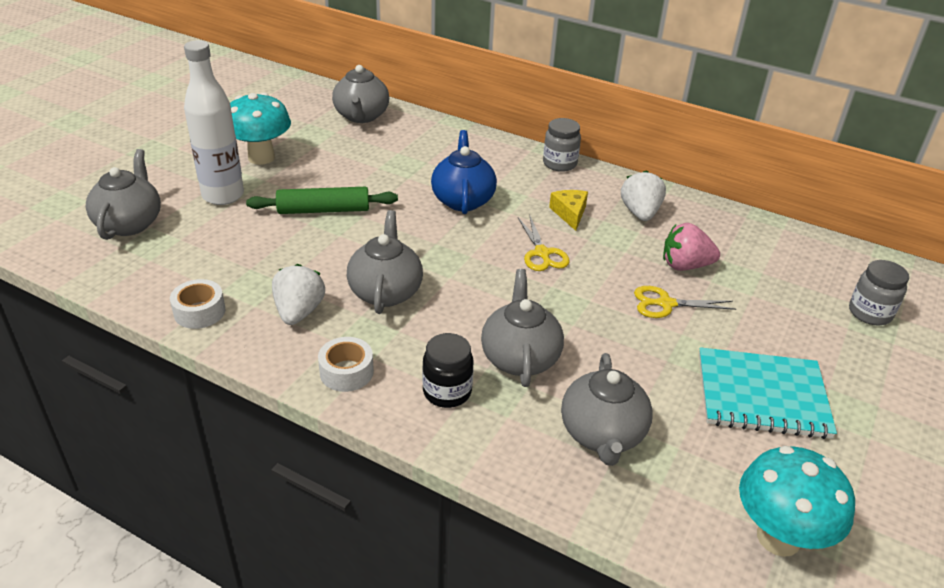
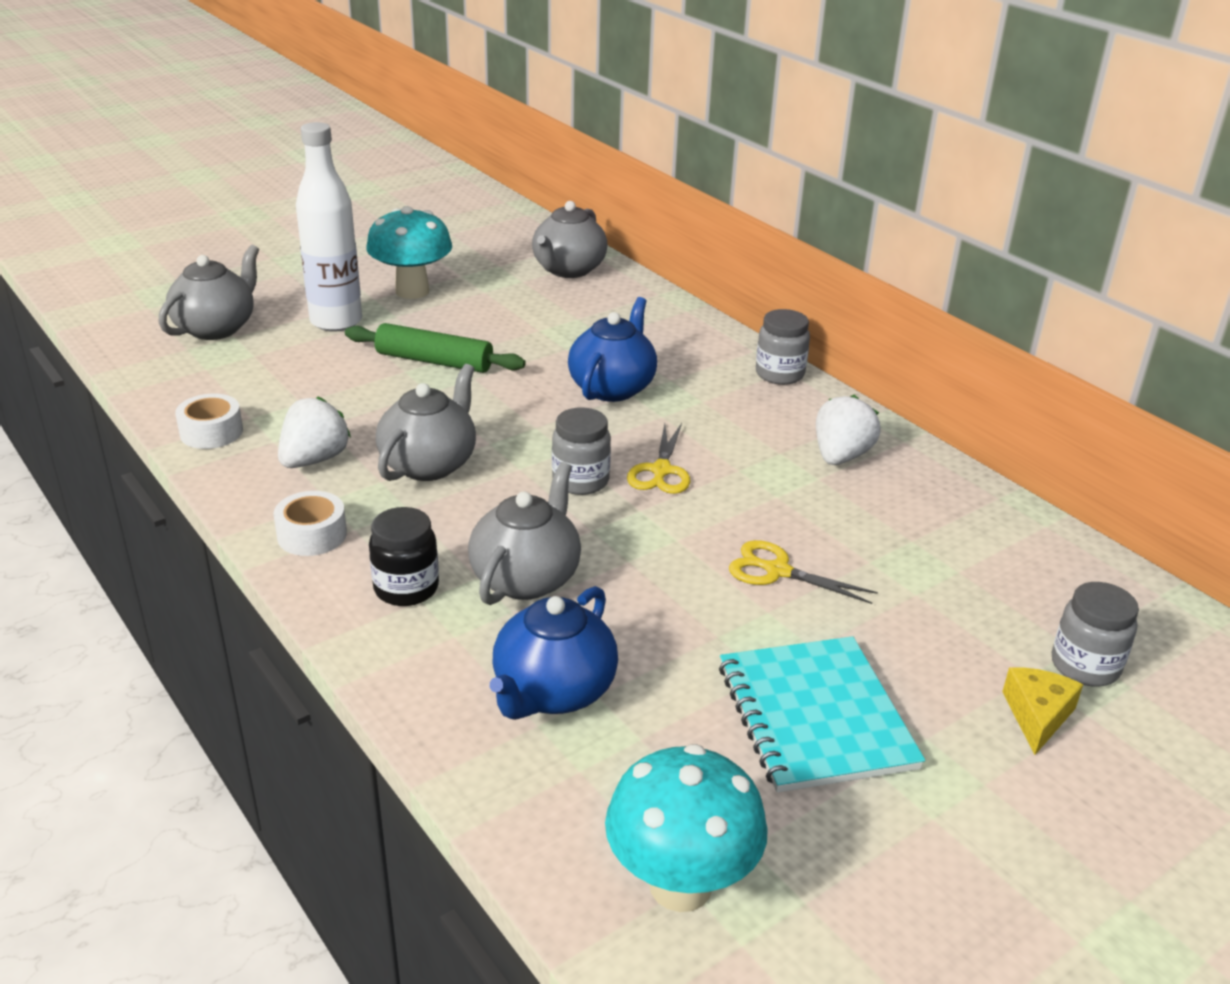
camera: 25 degrees right, 5 degrees down
(497, 275) = (580, 481): none -> grey jar
(570, 213) = (740, 434): yellow cheese -> yellow cheese (1037, 715)
(602, 435) = (553, 692): grey teapot -> blue teapot
(685, 266) = (848, 534): pink strawberry -> none
(762, 395) = (815, 716): turquoise notebook -> turquoise notebook turned 45 degrees clockwise

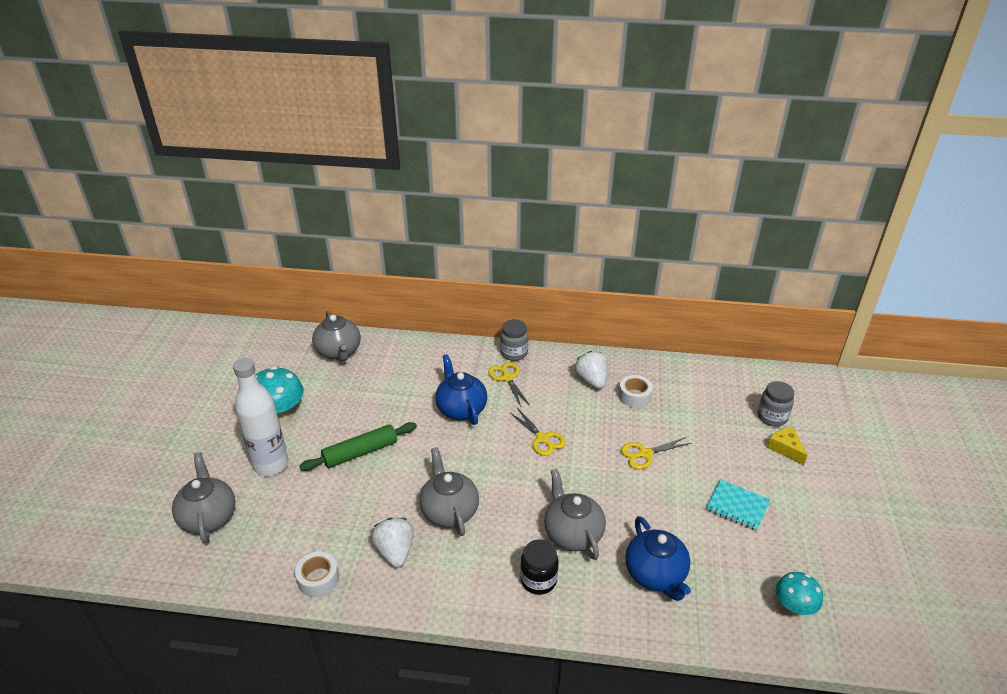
camera: 45 degrees left, 5 degrees up
(312, 535) = (460, 590): white tape -> white tape (634, 396)
(580, 481) = (521, 469): grey jar -> none
(680, 885) = (793, 609): turquoise mushroom -> turquoise mushroom, size x0.63
(725, 392) = (507, 378): none -> yellow scissors
(815, 716) = (737, 506): turquoise notebook -> turquoise notebook, size x0.62

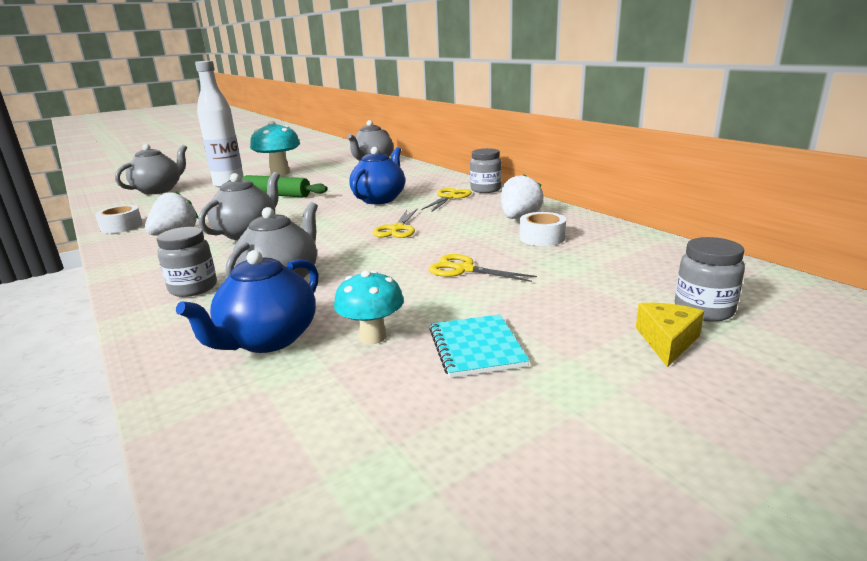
camera: 50 degrees right, 15 degrees down
(538, 580) = (193, 288): black jar -> grey jar
(793, 609) = (316, 477): turquoise mushroom -> turquoise mushroom (372, 337)

